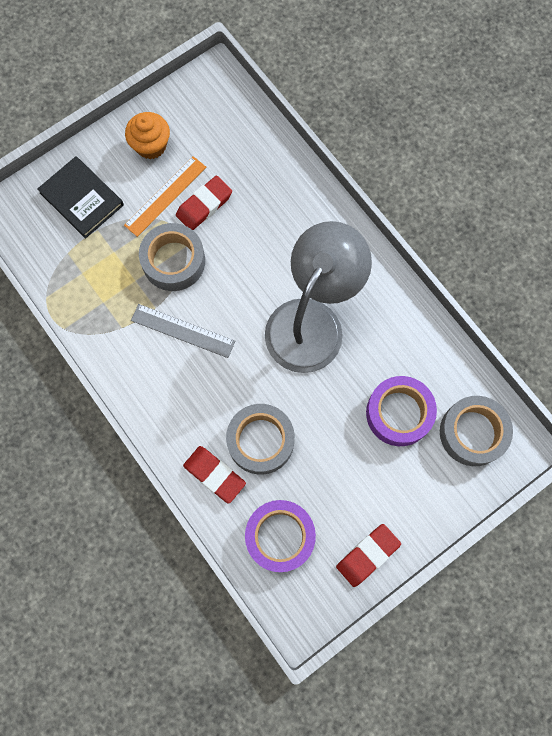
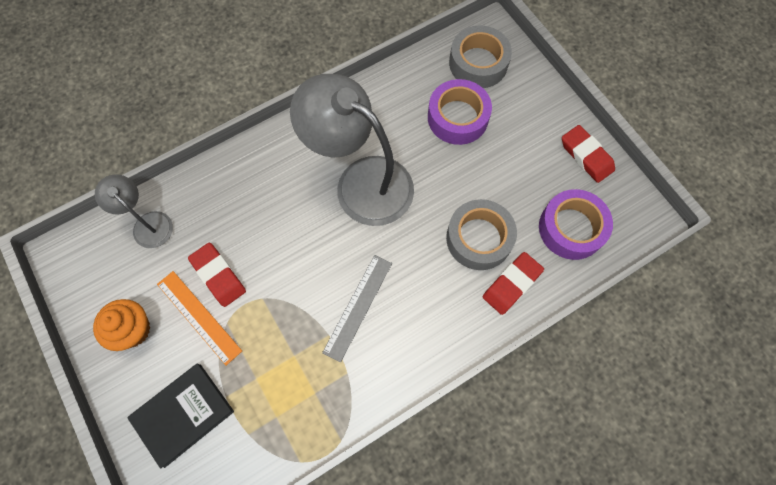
camera: 85 degrees left, 5 degrees down
(173, 261) = (278, 312): grey tape -> none
(250, 137) = (147, 223): none -> grey lamp

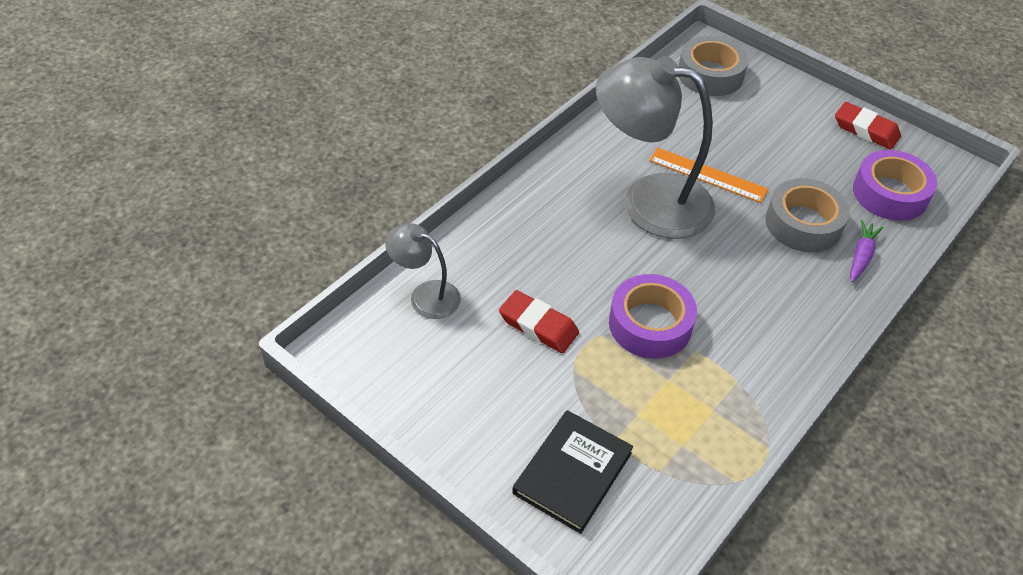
camera: 20 degrees left, 20 degrees down
(133, 330) = (464, 404): orange cupcake -> none
(199, 317) = (537, 371): orange ruler -> orange ruler (708, 175)
(358, 307) = (713, 316): grey ruler -> none
(457, 117) = (717, 124): purple tape -> purple tape (650, 324)
(511, 284) = (861, 256): red eraser -> purple carrot

